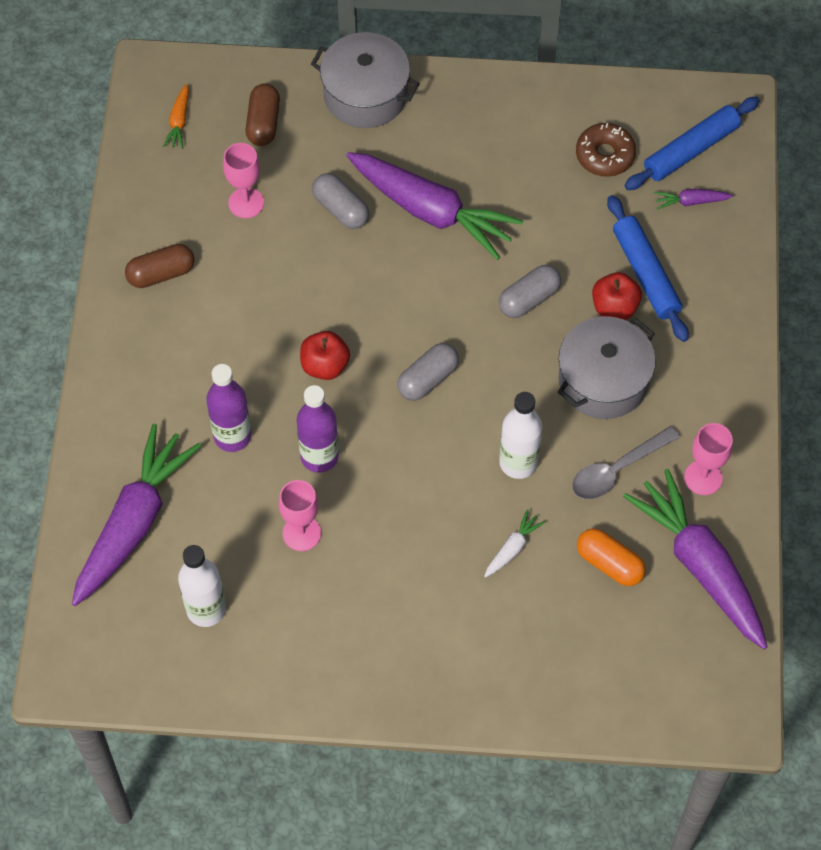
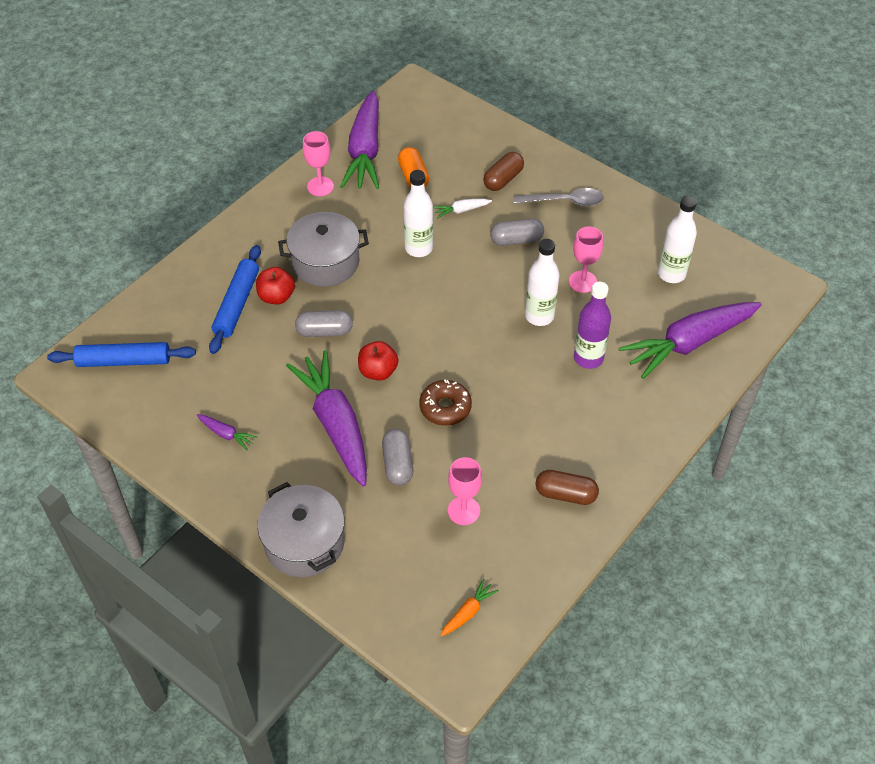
camera: 145 degrees left, 10 degrees down
(263, 123) = (402, 568): brown capsule -> brown capsule (503, 179)
(319, 456) = (539, 316): purple bottle -> white bottle
(325, 365) = (493, 366): red apple -> red apple (378, 371)
(428, 379) = (433, 321): grey capsule -> grey capsule (516, 240)
(605, 155) = (182, 391): brown donut -> brown donut (445, 407)
(617, 470) = (364, 215): grey spoon -> grey spoon (564, 201)
(690, 201) = (161, 329): purple carrot -> purple carrot (226, 434)

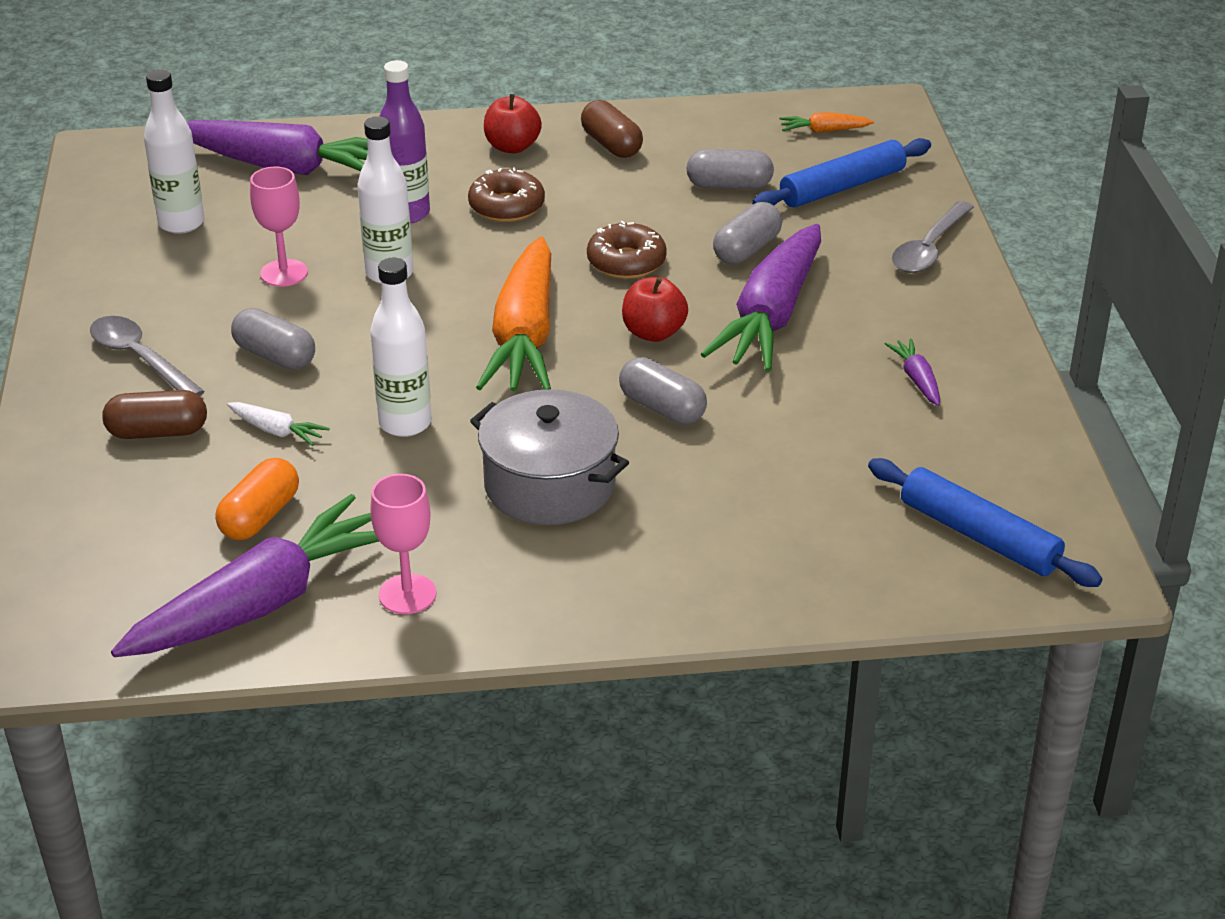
camera: 135 degrees left, 15 degrees down
(237, 304) = (739, 509): blue rolling pin -> blue rolling pin (842, 187)
(276, 297) = (673, 485): red apple -> red apple (512, 147)
(304, 542) = (929, 248): grey pot -> grey spoon
(431, 326) = (524, 336): none -> orange carrot
(463, 510) = (729, 185): pink goblet -> grey capsule
(551, 400) = (506, 206): none -> brown donut

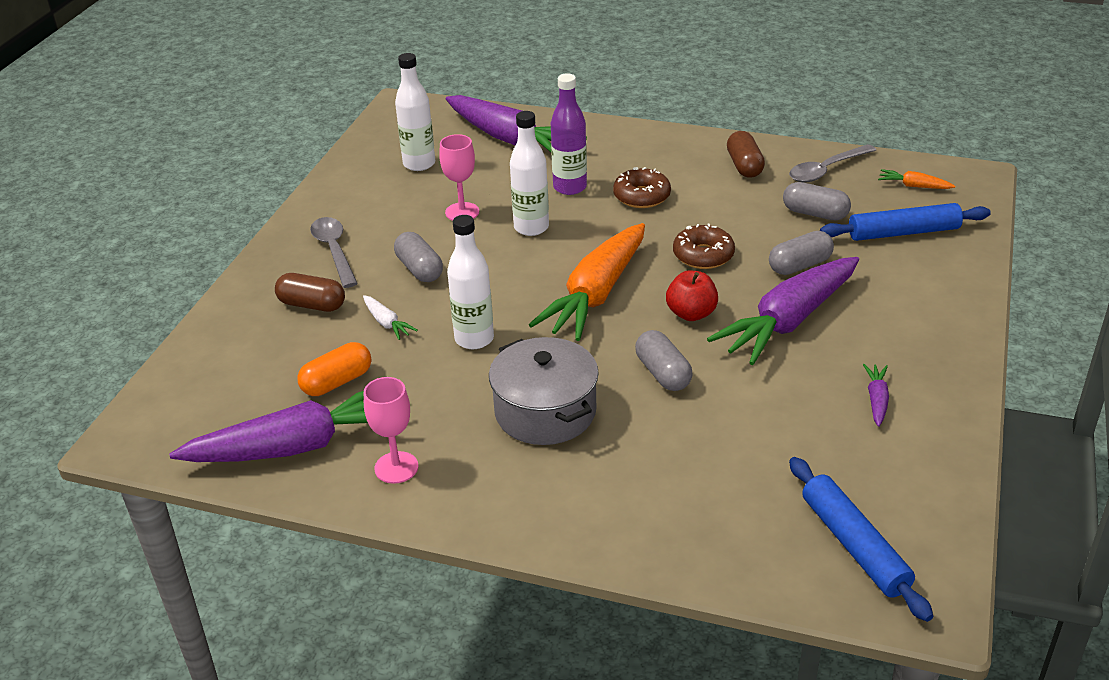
camera: 25 degrees right, 0 degrees up
(512, 147) = (672, 154): red apple -> none
(929, 248) = (947, 296): grey spoon -> grey spoon (826, 170)

